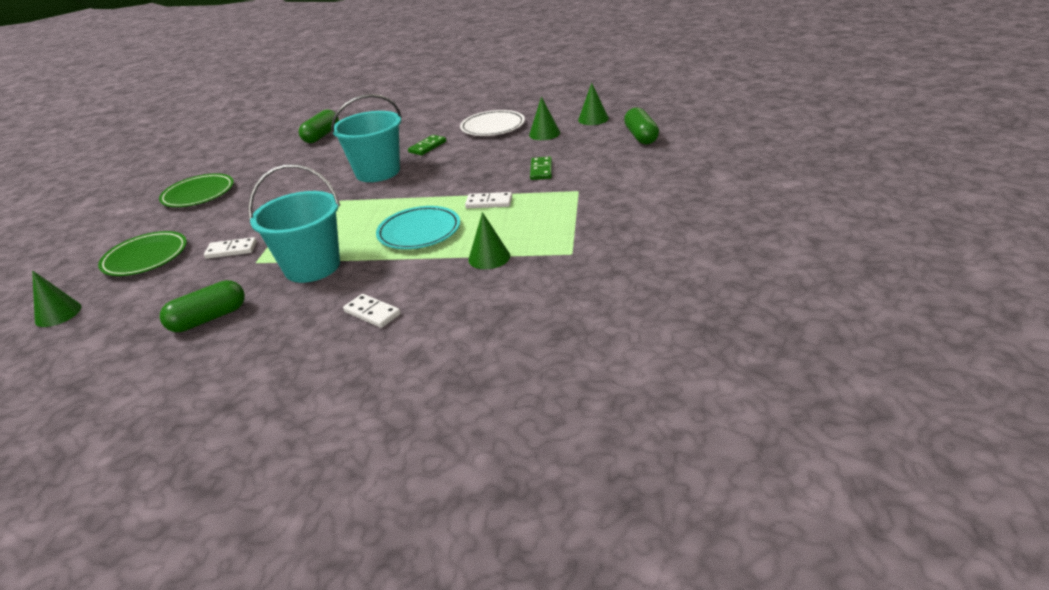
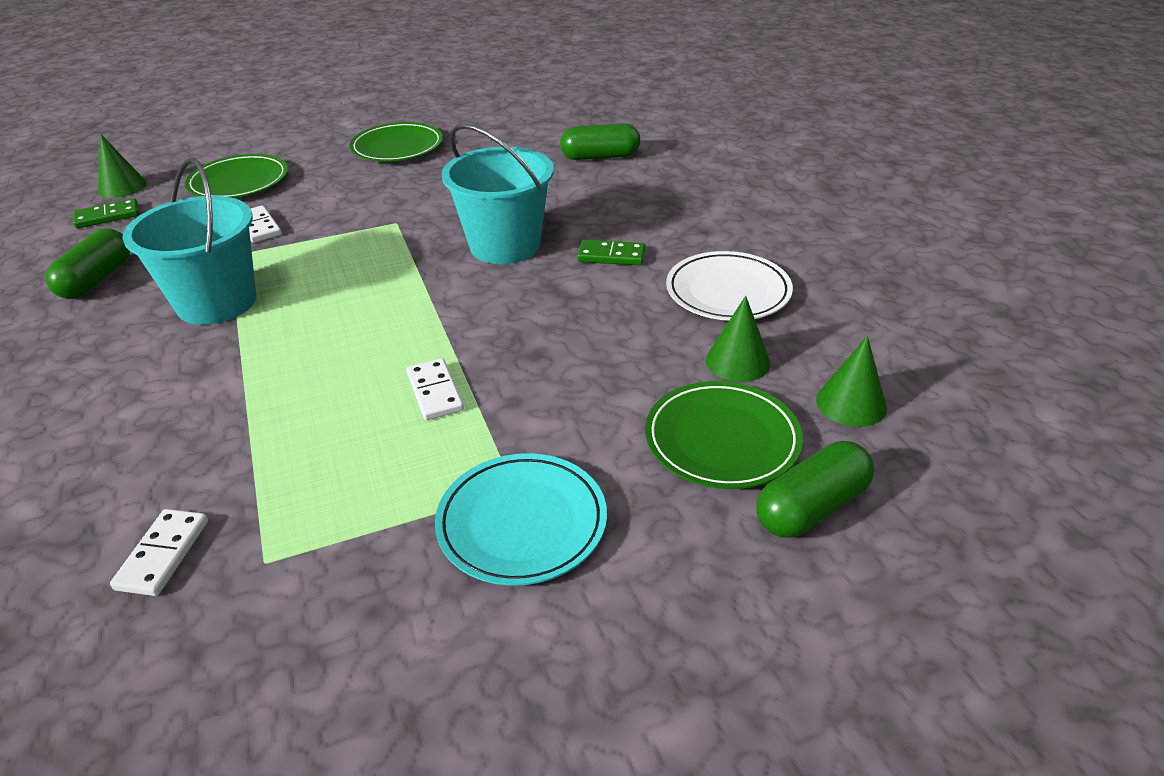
camera: 60 degrees right, 5 degrees up
(208, 318) = (97, 279): green capsule -> green capsule turned 75 degrees clockwise
(372, 313) = (90, 401): white domino -> white domino (163, 554)
(419, 232) = (323, 355): turquoise plate -> turquoise plate (522, 523)
(489, 257) = (246, 460): green cone -> none
(541, 170) = (580, 411): green domino -> green domino (107, 216)
(589, 145) = (722, 439): none -> green plate

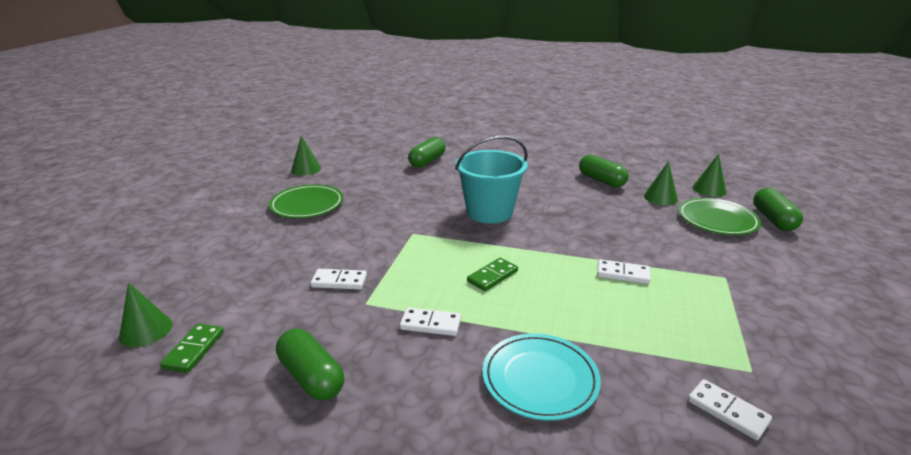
camera: 55 degrees left, 10 degrees down
(217, 302) = (430, 324): turquoise bucket -> white domino
(239, 182) = (248, 272): green plate -> none
(480, 111) = (306, 169): none -> green cone
(522, 523) = (753, 283): turquoise plate -> turquoise plate (540, 379)
(611, 256) = (537, 192): green domino -> green domino (492, 276)
(728, 292) = (601, 180): white plate -> green capsule

